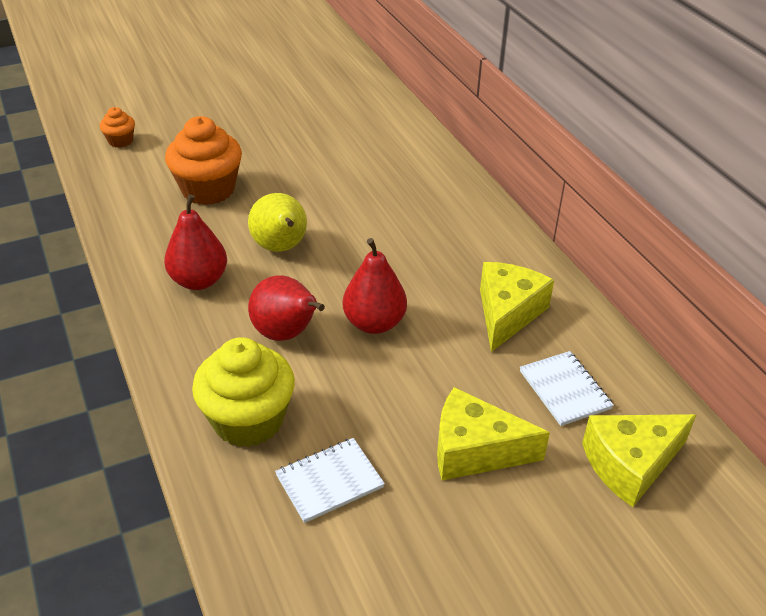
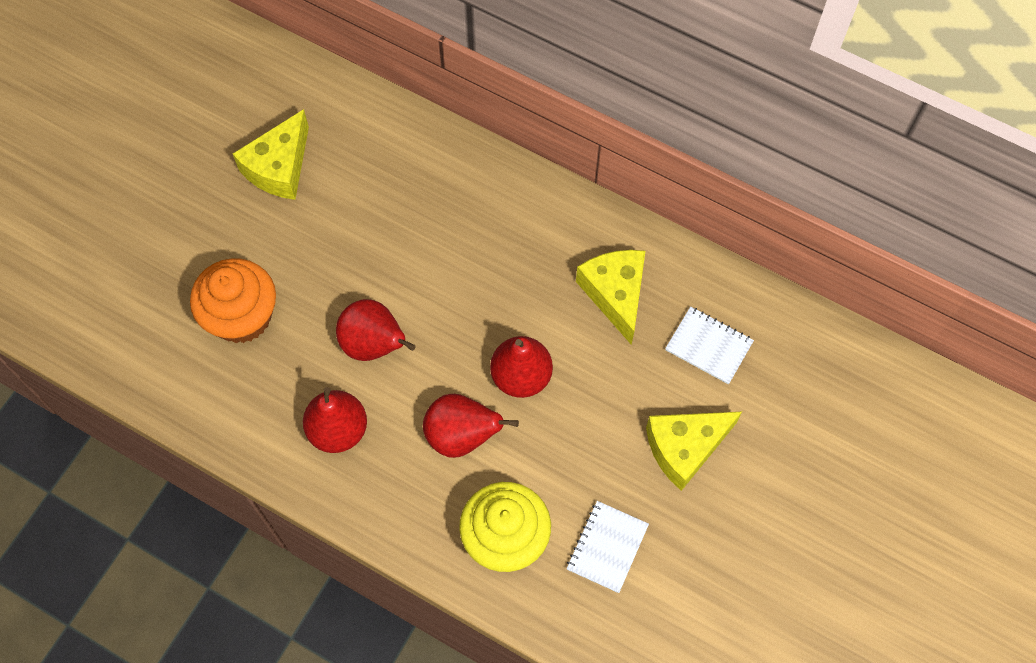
camera: 35 degrees left, 25 degrees up
(120, 141) = (88, 307): orange cupcake -> none
(281, 248) = (374, 345): yellow pear -> red pear
(630, 464) = (794, 385): yellow cheese -> yellow cheese (279, 167)

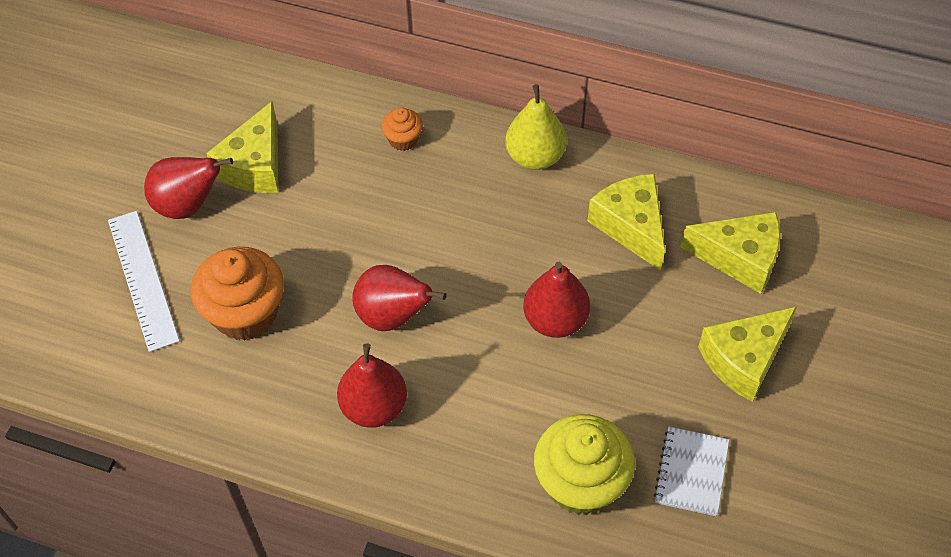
camera: 10 degrees left, 10 degrees down
(157, 265) = (143, 279): none -> white ruler
(423, 165) = (403, 140): none -> orange cupcake
(462, 436) = (508, 389): red pear -> red pear (188, 205)
(543, 205) = (535, 157): none -> yellow pear
(709, 346) = (739, 258): white notebook -> yellow cheese

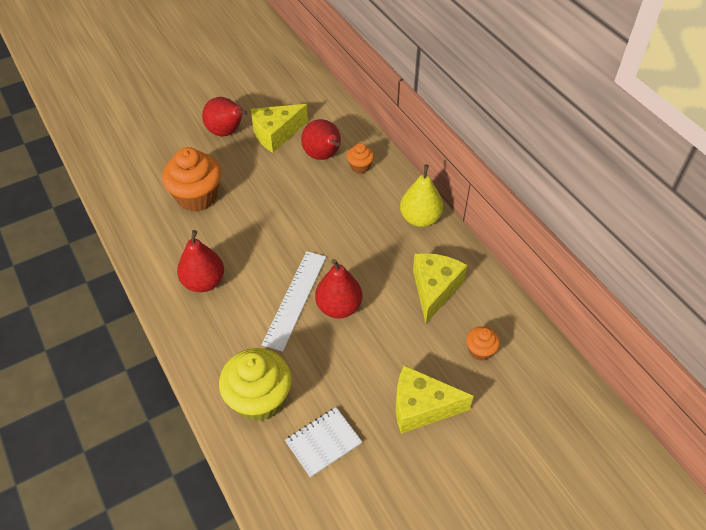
camera: 40 degrees right, 5 degrees down
(143, 279) = (172, 151): white ruler -> white ruler (295, 299)
(393, 316) = (261, 246): red pear -> red pear (323, 156)
(739, 258) = (480, 350): yellow cheese -> orange cupcake

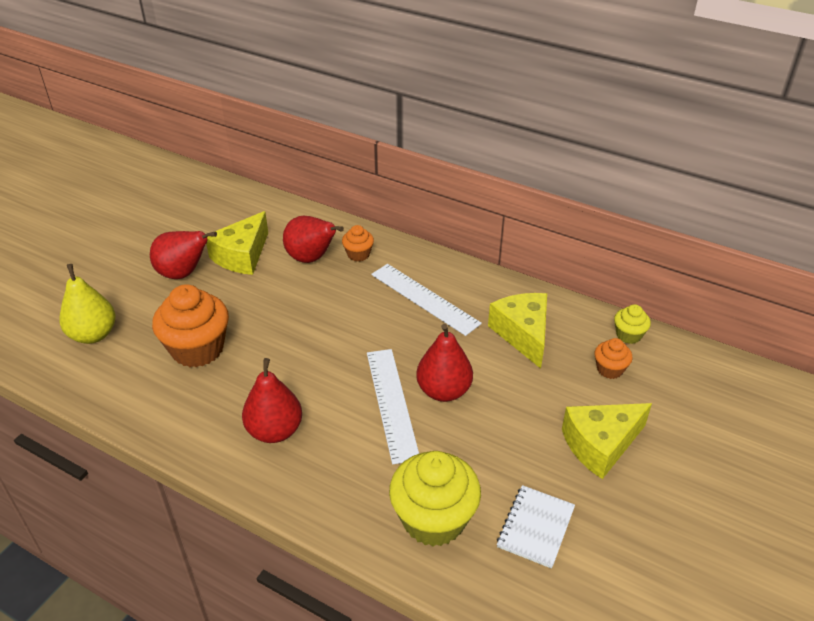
camera: 30 degrees left, 10 degrees down
(381, 225) = (424, 299): none -> white ruler
(420, 219) = (457, 278): yellow pear -> yellow pear (93, 335)
(521, 329) = (628, 335): none -> yellow cupcake

